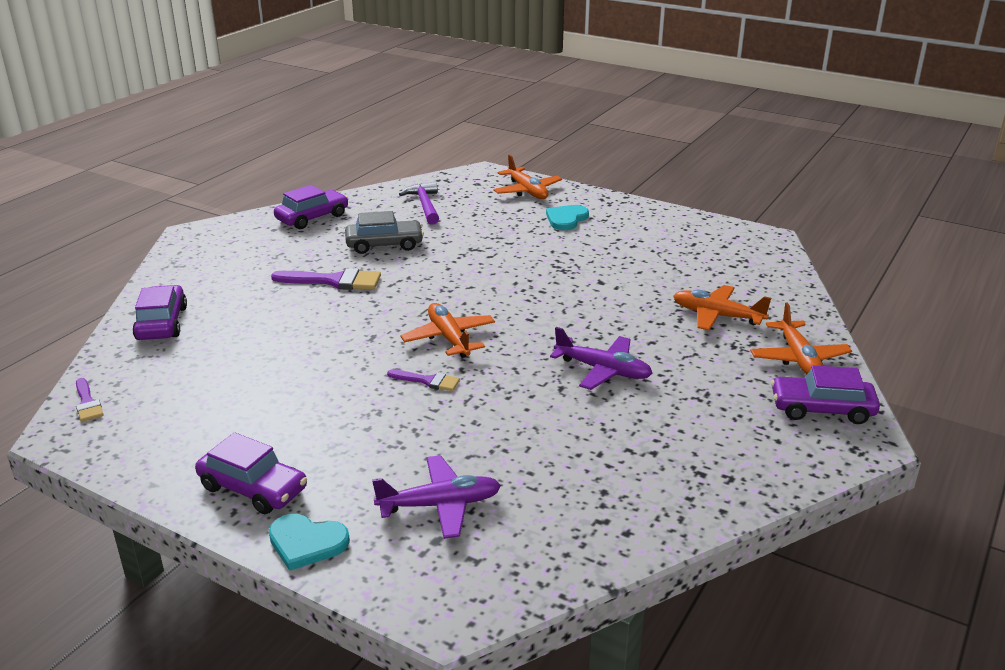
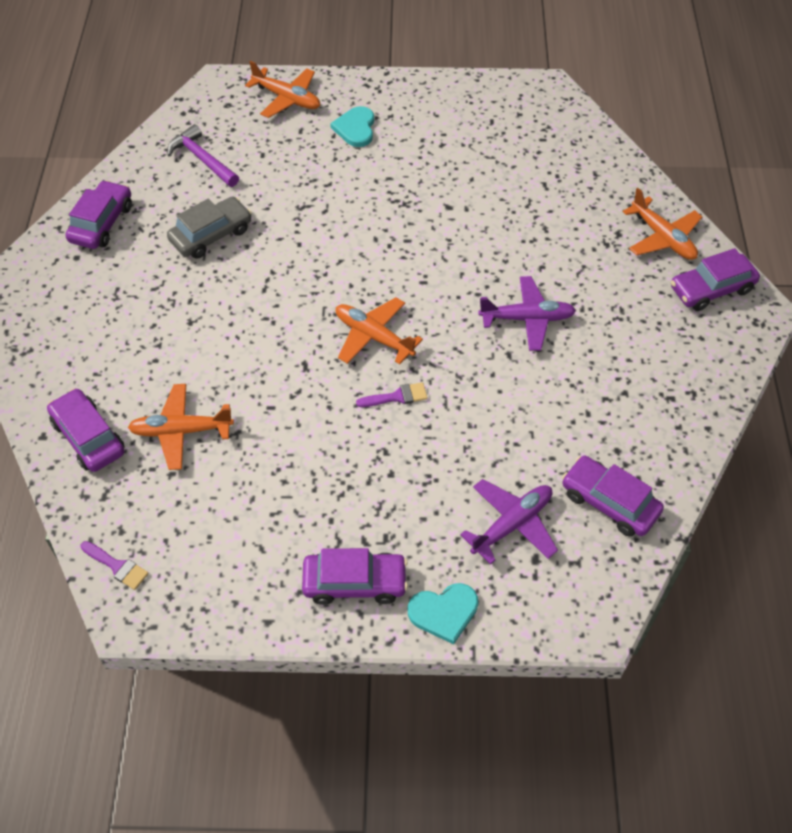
camera: 30 degrees left, 25 degrees up
(334, 281) = (206, 307): purple brush -> none
(556, 527) = (609, 502): none -> purple car
(717, 316) = (571, 211): orange plane -> orange plane (181, 431)

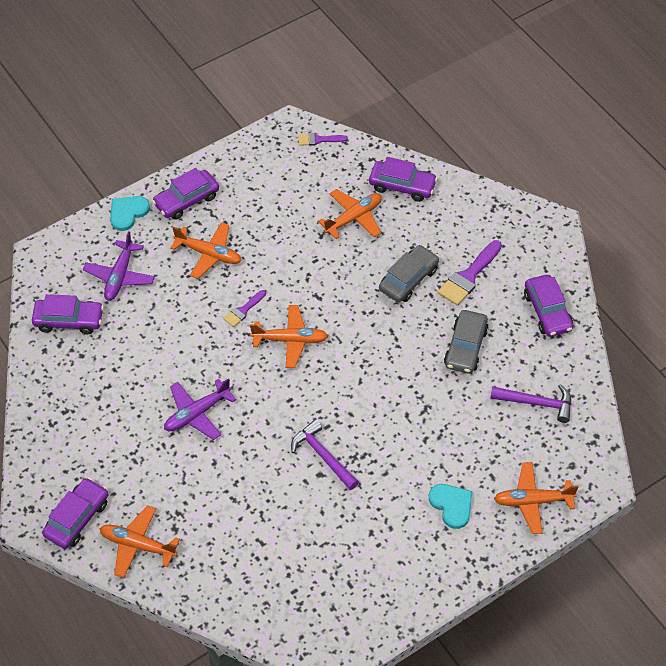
camera: 145 degrees right, 0 degrees up
(134, 296) = (468, 276): none -> purple brush
(195, 328) = (408, 279): none -> grey car
(384, 488) = (209, 254): none -> orange plane
(433, 219) = (323, 456): none -> purple hammer

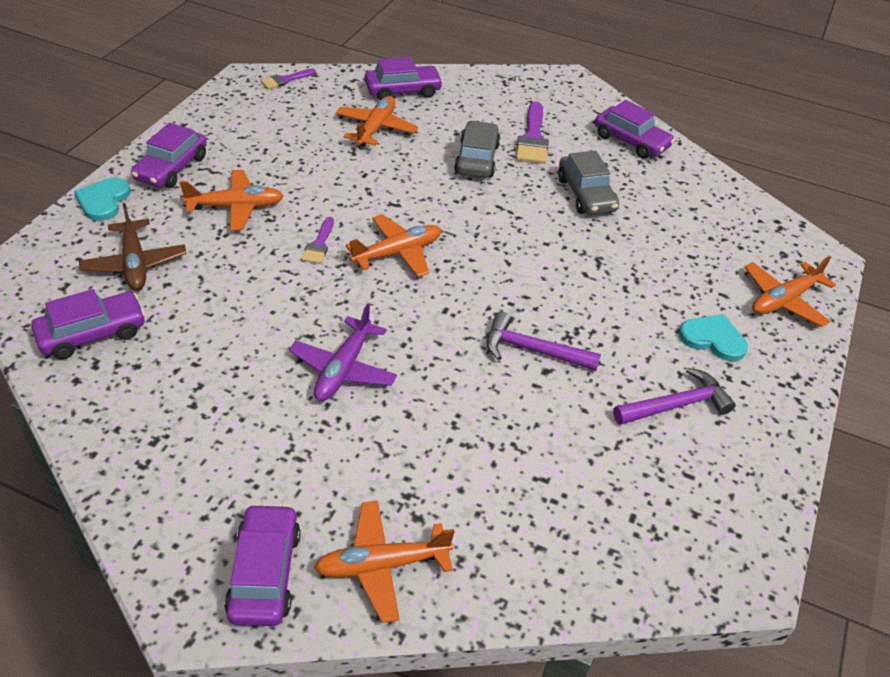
camera: 35 degrees left, 10 degrees down
(120, 276) = (135, 264): purple plane -> brown plane
(537, 403) = (698, 215): purple hammer -> purple hammer (676, 405)

